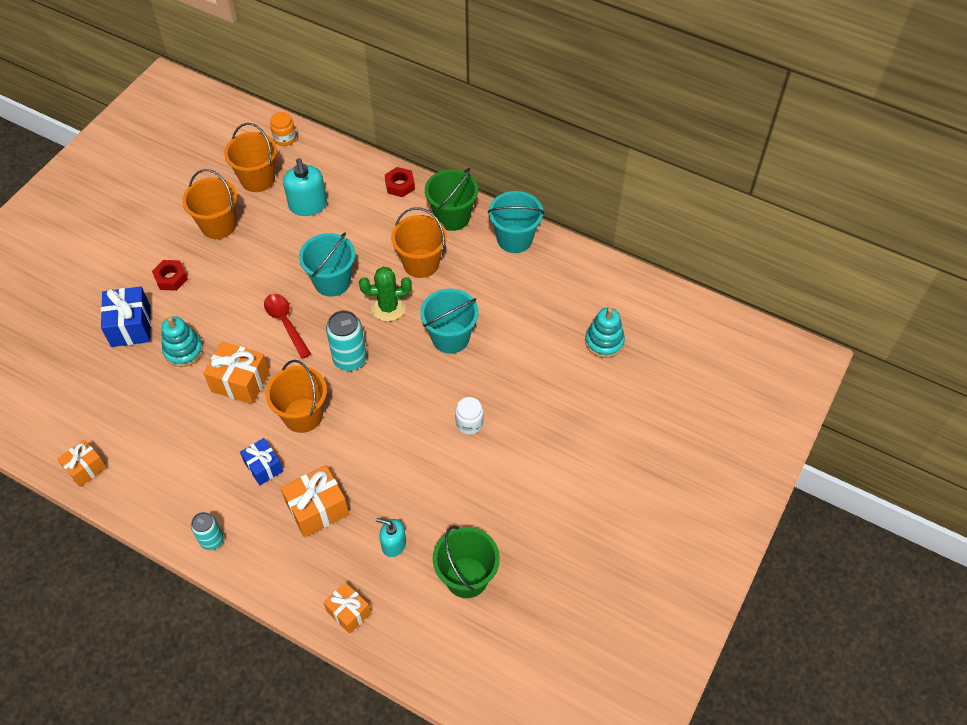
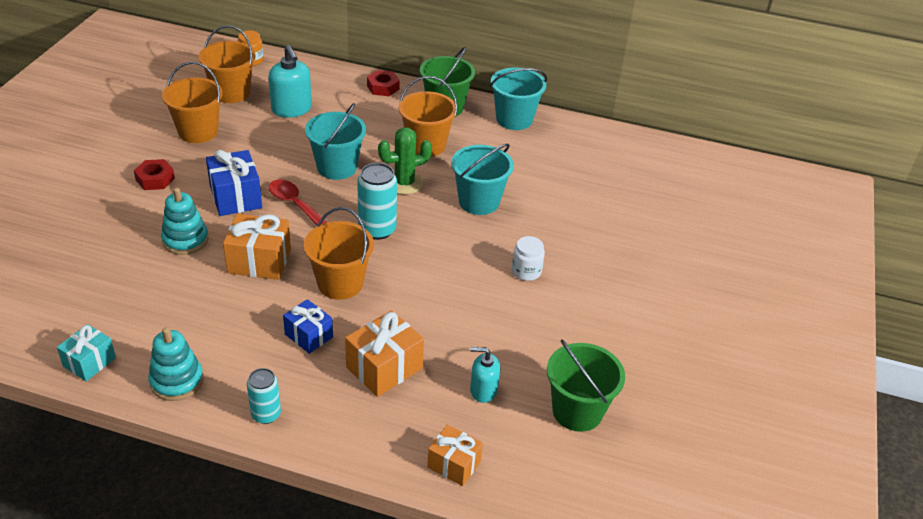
camera: 15 degrees left, 15 degrees down
(85, 468) = (89, 362): orange gift -> turquoise gift
(131, 326) = (117, 224): blue gift -> blue gift (235, 197)
(604, 342) = (636, 191): turquoise stacking toy -> turquoise stacking toy (177, 381)

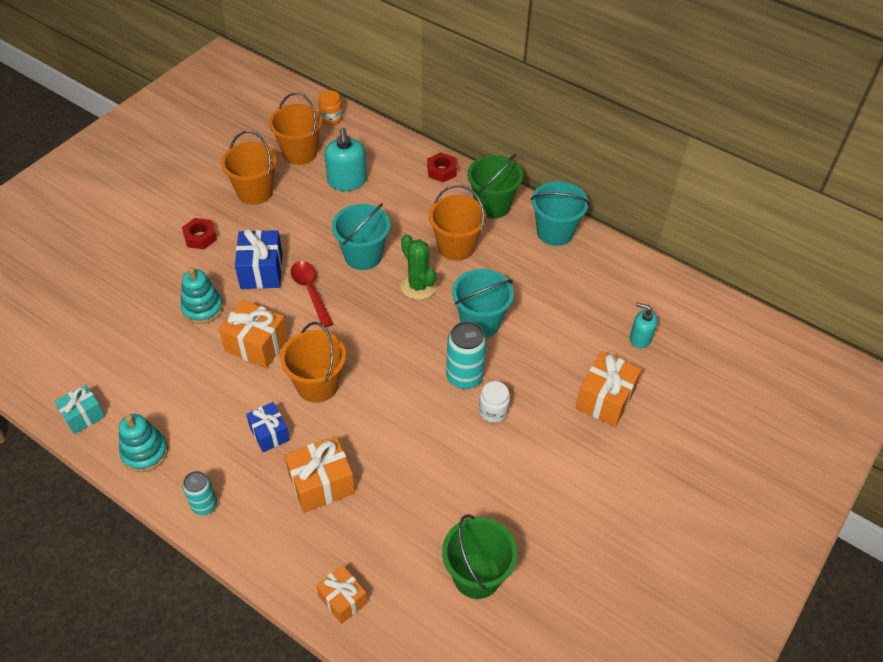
camera: 20 degrees right, 10 degrees up
(377, 229) = (373, 333): turquoise can -> turquoise can (464, 377)
(404, 183) = (418, 286): green cactus -> green cactus turned 60 degrees clockwise
(483, 390) = (399, 530): turquoise soap dispenser -> turquoise soap dispenser (640, 338)
(625, 241) = (605, 399): none -> orange gift

